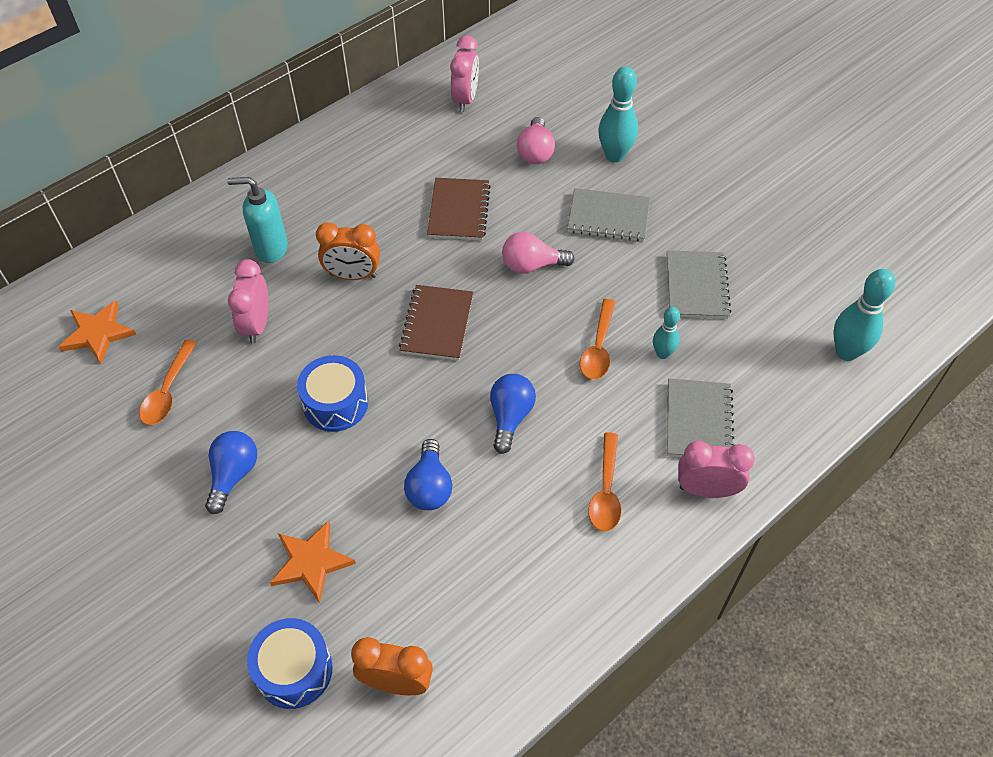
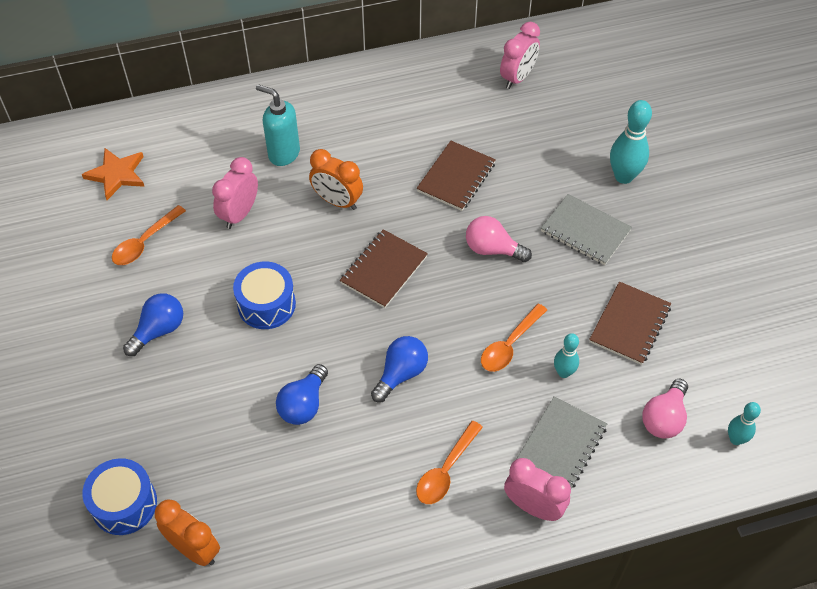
camera: 25 degrees right, 0 degrees up
(311, 562) = (180, 425): orange star -> none
(535, 152) = (553, 148): pink light bulb -> pink light bulb (664, 418)
(696, 286) = (629, 324): grey notebook -> brown notebook
(846, 352) = (736, 439): turquoise bowling pin -> turquoise bowling pin, size x0.59

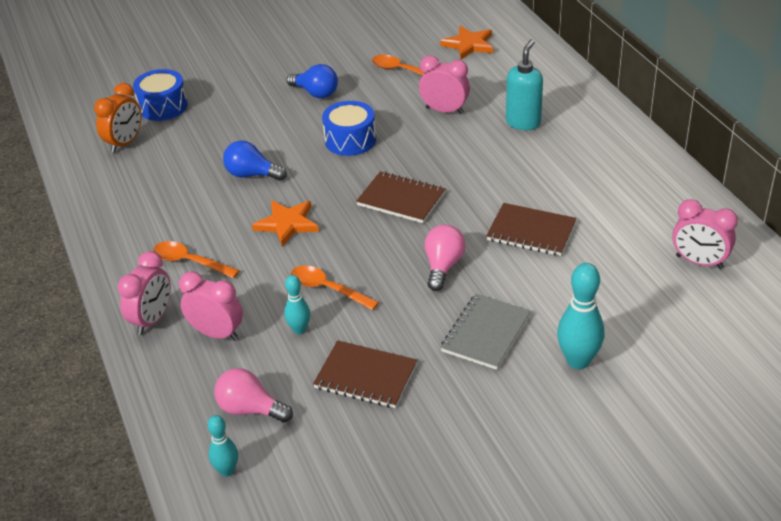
camera: 85 degrees right, 15 degrees down
(337, 201) = (475, 161): orange clock -> none
(401, 374) = (287, 224): blue light bulb -> orange star
(561, 445) = (217, 333): grey notebook -> pink clock

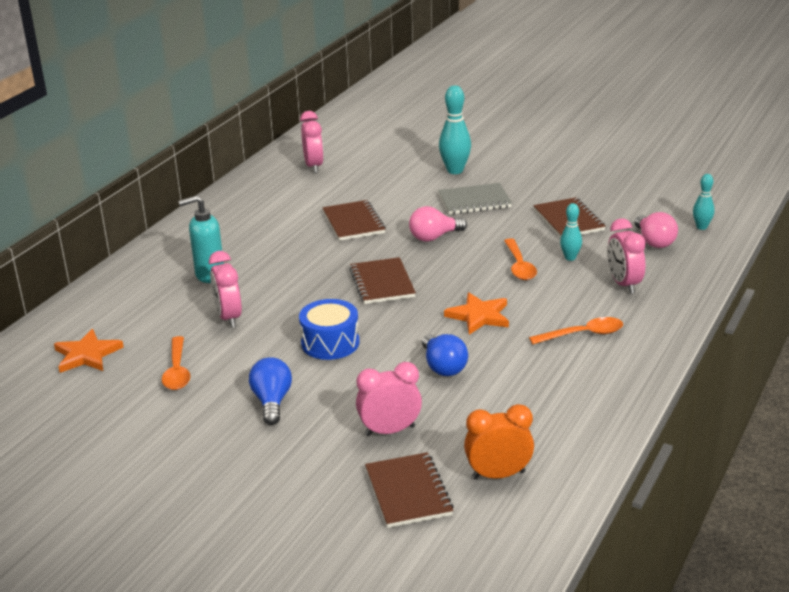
camera: 130 degrees left, 10 degrees down
(152, 320) = (657, 315): pink clock -> pink clock (390, 431)
(163, 106) = (408, 492): blue drum -> brown notebook
(190, 262) = (582, 334): orange spoon -> orange spoon turned 90 degrees counterclockwise

